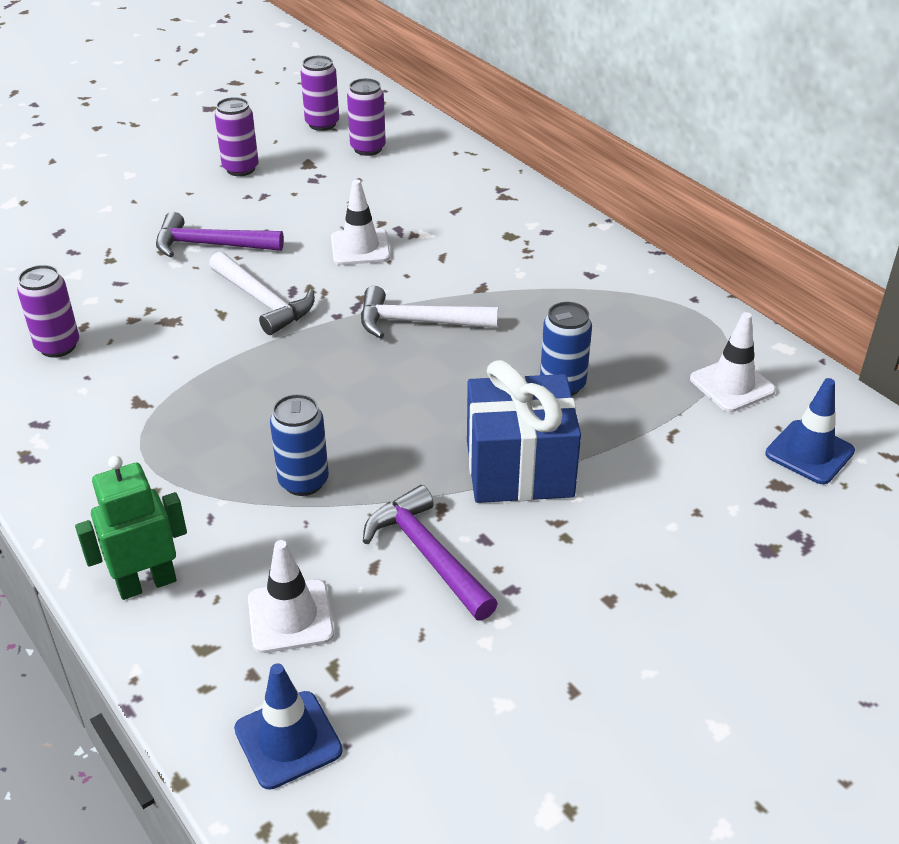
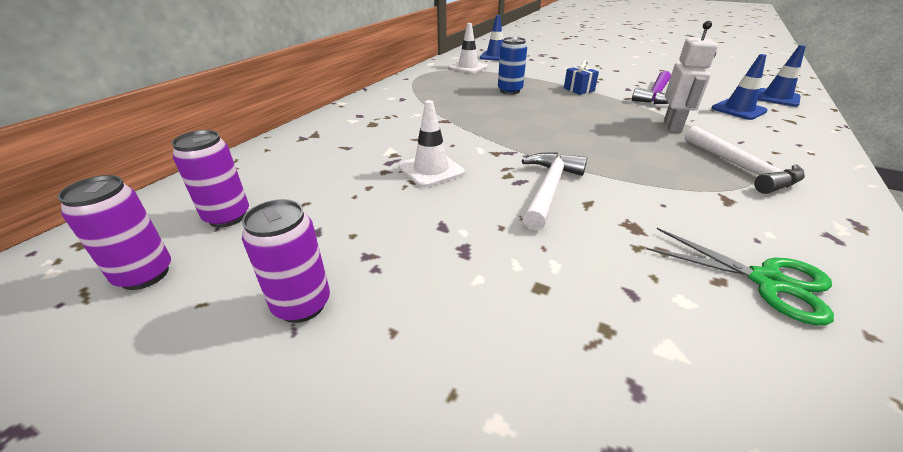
camera: 115 degrees left, 5 degrees down
(58, 346) = (767, 281): purple can -> green scissors
(146, 583) = (804, 143): green robot -> none
(210, 245) = (498, 253): purple hammer -> none
(290, 616) = (738, 110): white traffic cone -> blue traffic cone
(303, 481) = (672, 126): blue can -> white robot
(417, 322) = (502, 130): white hammer -> white hammer (741, 168)
(519, 468) = (579, 89): blue gift -> blue gift, size x0.47

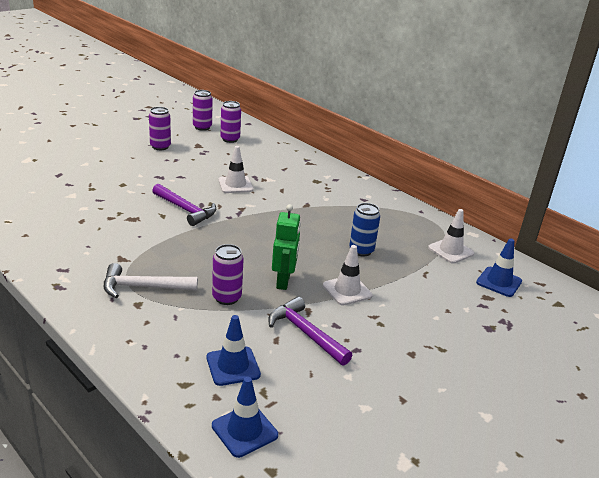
camera: 105 degrees right, 5 degrees down
(549, 189) = (186, 210): white hammer -> purple hammer
(579, 89) = (347, 290): blue gift -> white traffic cone
(606, 110) = (283, 281): none -> green robot
(672, 126) = (227, 298): white robot -> purple can
(767, 281) = (68, 230): green scissors -> none

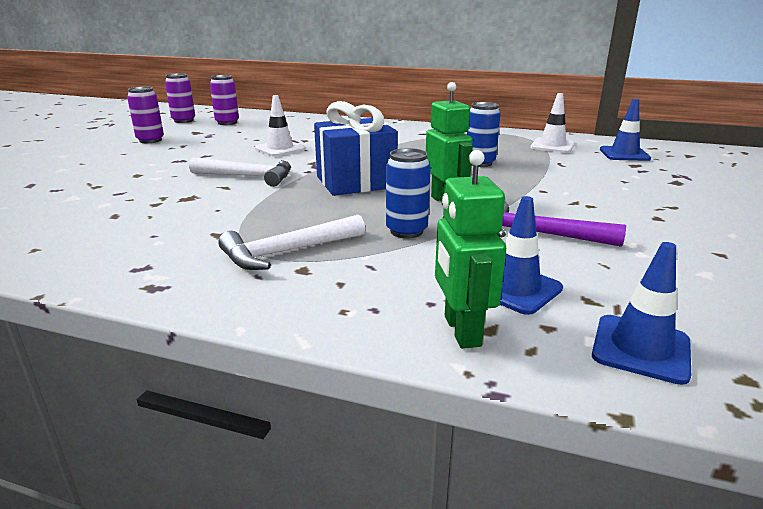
camera: 25 degrees left, 5 degrees down
(170, 378) = (461, 331): none -> green robot
(186, 210) = (248, 177): purple hammer -> white hammer
(227, 298) = (406, 231): purple can -> blue can
(247, 240) = (355, 182): none -> blue gift
(347, 290) = (517, 191): white traffic cone -> none

